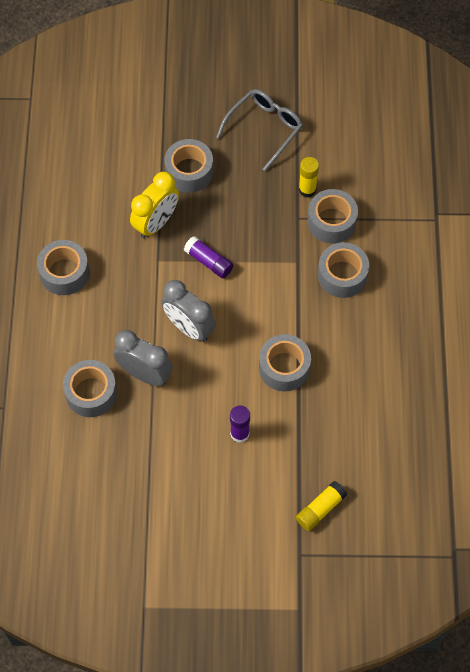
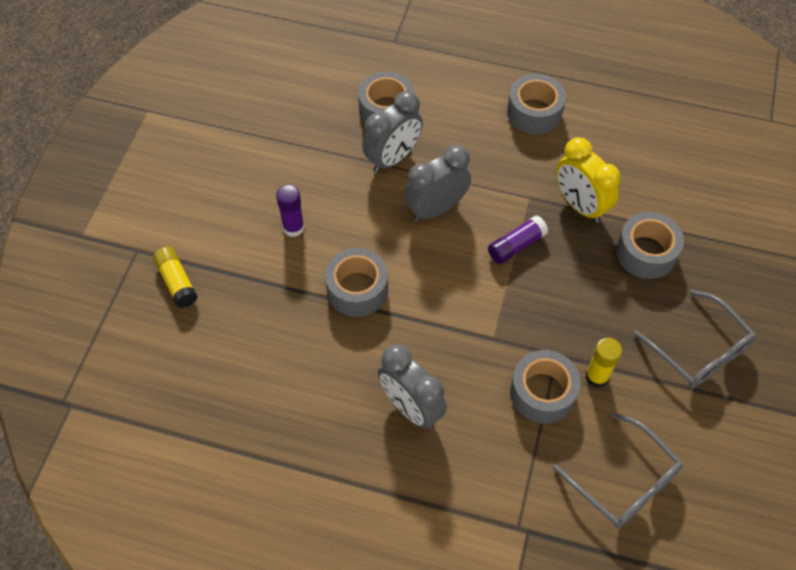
camera: 105 degrees right, 5 degrees down
(342, 275) = (461, 384): grey tape -> none
(372, 304) = (411, 407): none -> grey clock
(381, 163) = (624, 481): none -> grey glasses

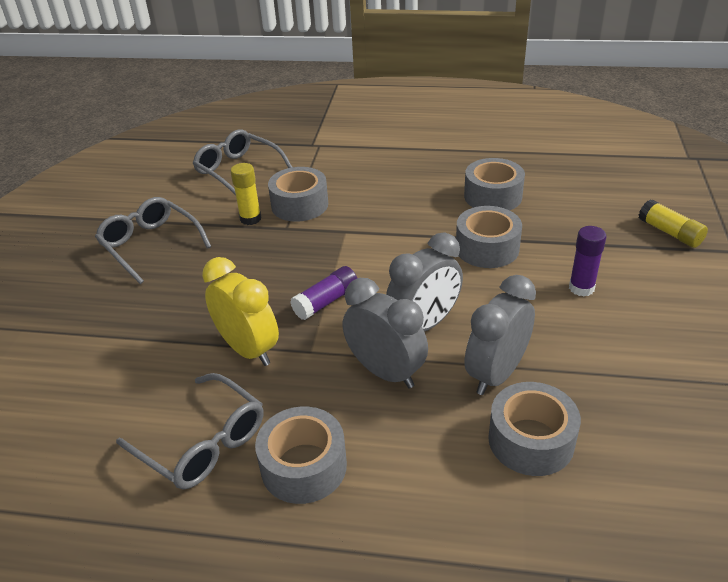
camera: 175 degrees right, 20 degrees down
(411, 407) = (411, 185): grey clock -> grey clock (386, 372)
(603, 135) = (202, 443): none -> grey glasses
(646, 253) = (179, 312): grey tape -> grey tape (493, 196)

